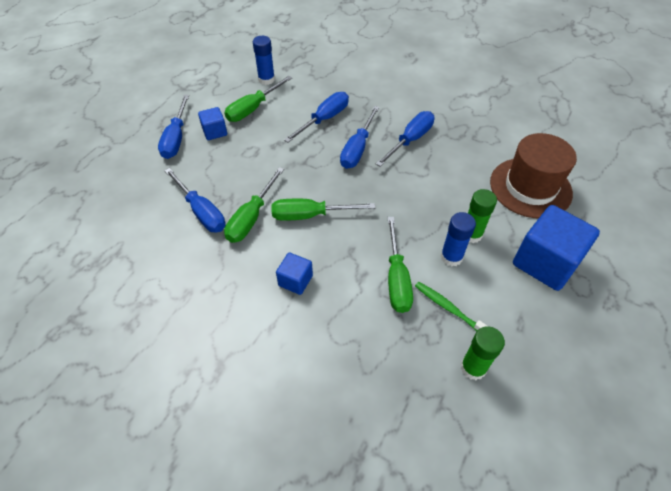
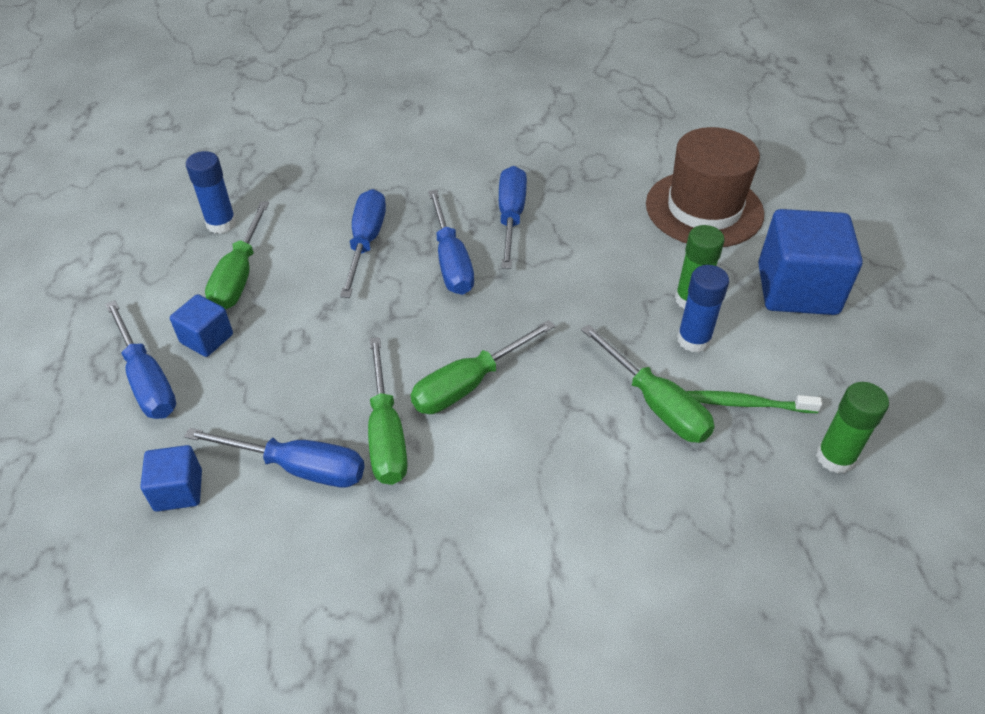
camera: 35 degrees left, 5 degrees down
(295, 280) = (531, 484): blue cube -> blue cube (178, 490)

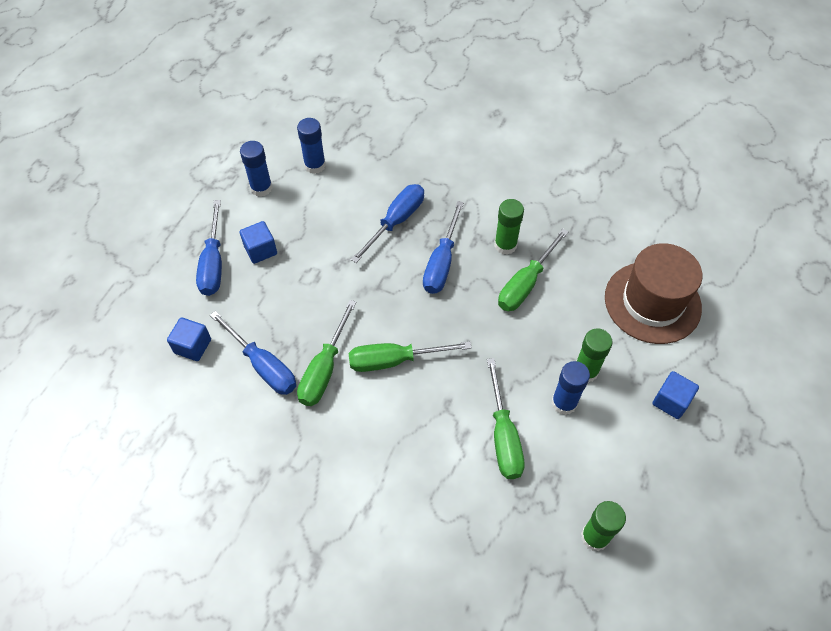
camera: 30 degrees right, 10 degrees up
(163, 272) = (261, 188): none -> blue glue stick
(239, 275) = (304, 212): green screwdriver -> green screwdriver (526, 284)
(510, 217) = (505, 245): blue screwdriver -> green glue stick
(747, 404) = (564, 468): green toothbrush -> none
(797, 289) = (671, 401): blue cube -> blue cube, size x0.51

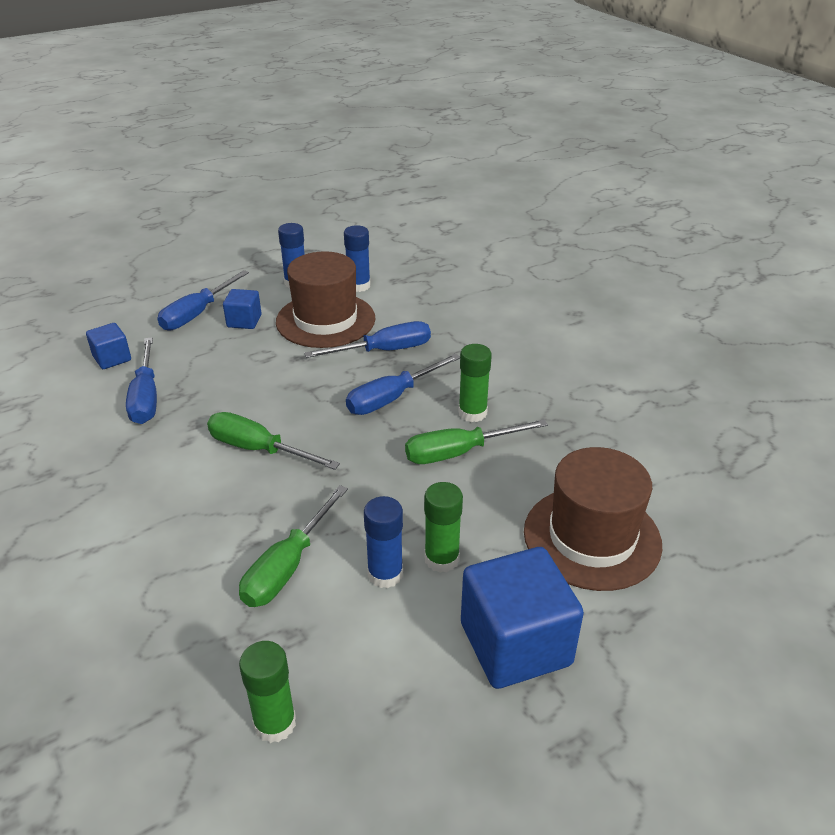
camera: 35 degrees right, 20 degrees down
(324, 215) = (325, 320): none -> brown hat
(324, 369) = (191, 425): green screwdriver -> none
(671, 401) = (515, 644): blue cube -> blue cube, size x1.97

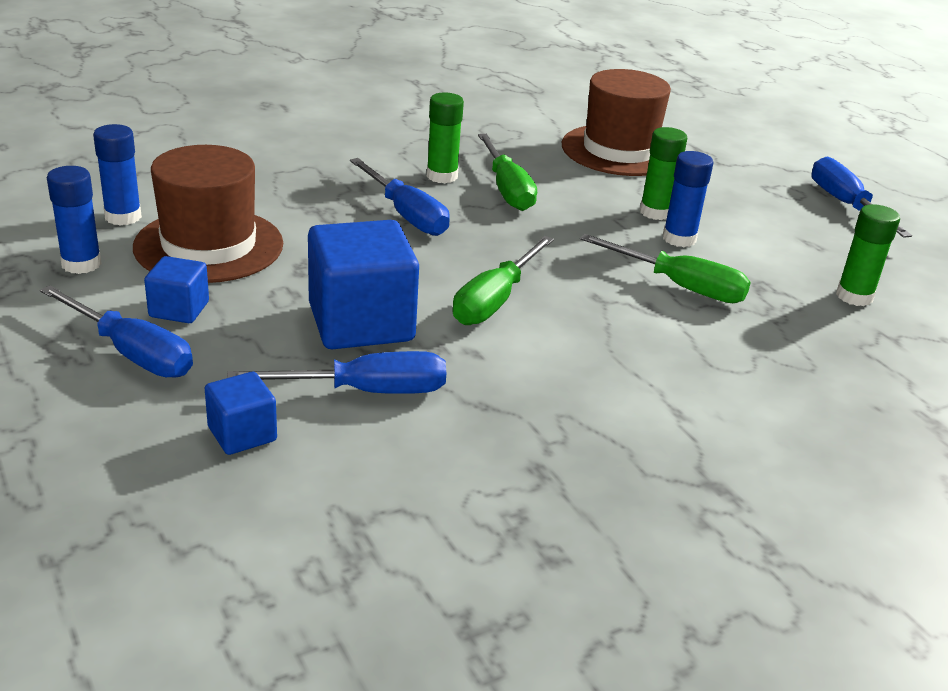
camera: 90 degrees left, 5 degrees down
(384, 351) = (304, 212): blue screwdriver -> blue screwdriver (845, 205)
(515, 644) = (740, 194): blue cube -> blue cube (361, 323)

